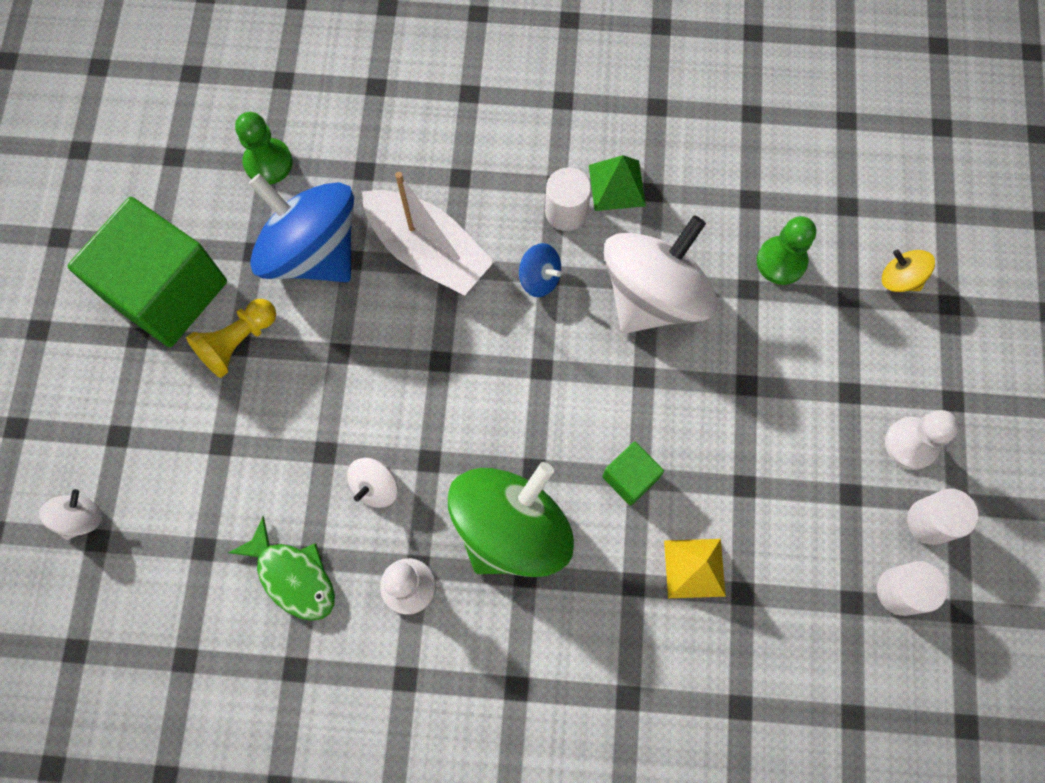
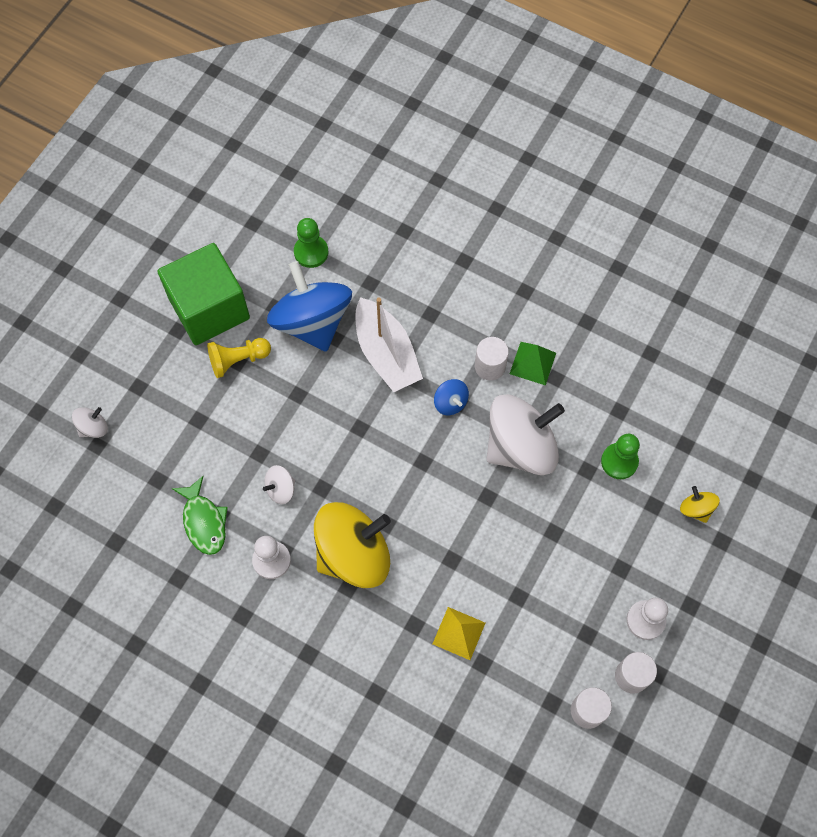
camera: 25 degrees right, 5 degrees down
(511, 528) = (353, 554): green spinning top -> yellow spinning top
(630, 477) = (446, 557): green cube -> none

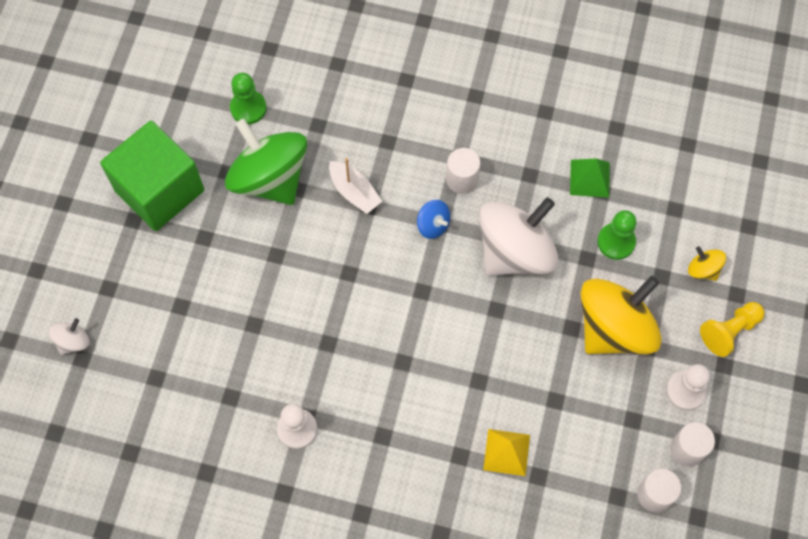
camera: 15 degrees left, 0 degrees up
(204, 521) = (216, 408): green fish -> none
(238, 360) = (204, 235): yellow pawn -> yellow pawn (729, 331)
(281, 489) = (286, 355): white spinning top -> none
(312, 322) = (270, 178): blue spinning top -> green spinning top
(353, 554) = (379, 401): yellow spinning top -> yellow spinning top (614, 328)
(386, 354) = (354, 192): white boat -> white boat, size x0.61
(533, 363) = (503, 165): green pyramid -> green pyramid (590, 178)

